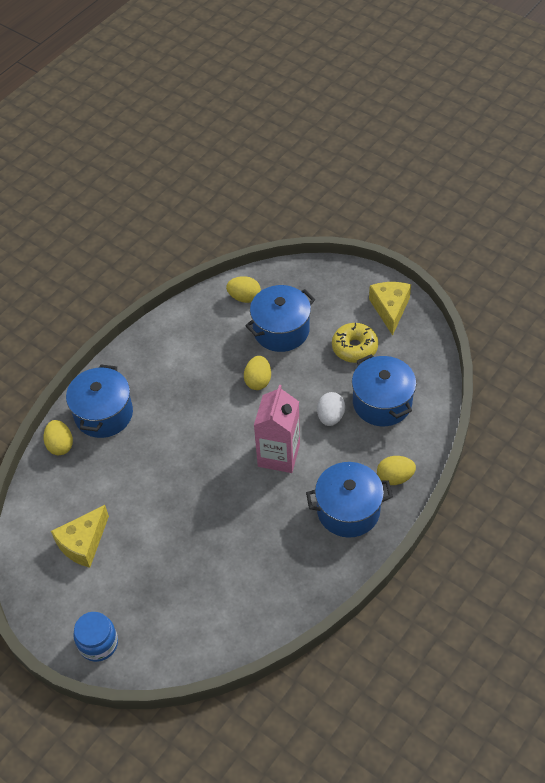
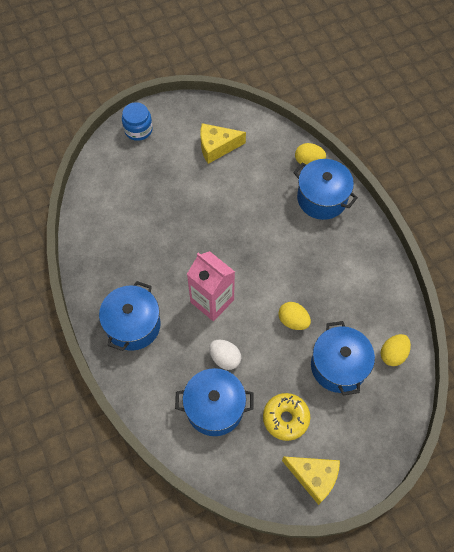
camera: 115 degrees right, 10 degrees up
(83, 543) = (217, 147): yellow cheese -> yellow cheese turned 75 degrees counterclockwise
(395, 477) = (139, 376): yellow egg -> none

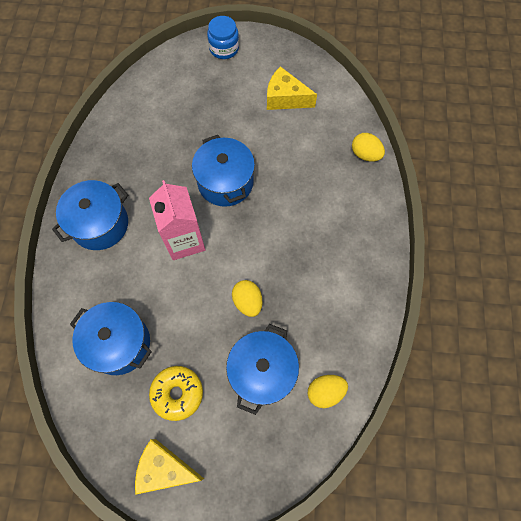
camera: 30 degrees right, 5 degrees up
(225, 358) = (160, 301): white egg -> none
(313, 477) = (165, 469): yellow cheese -> yellow cheese turned 135 degrees clockwise
(322, 198) = (355, 197): blue pot -> blue pot (225, 182)

